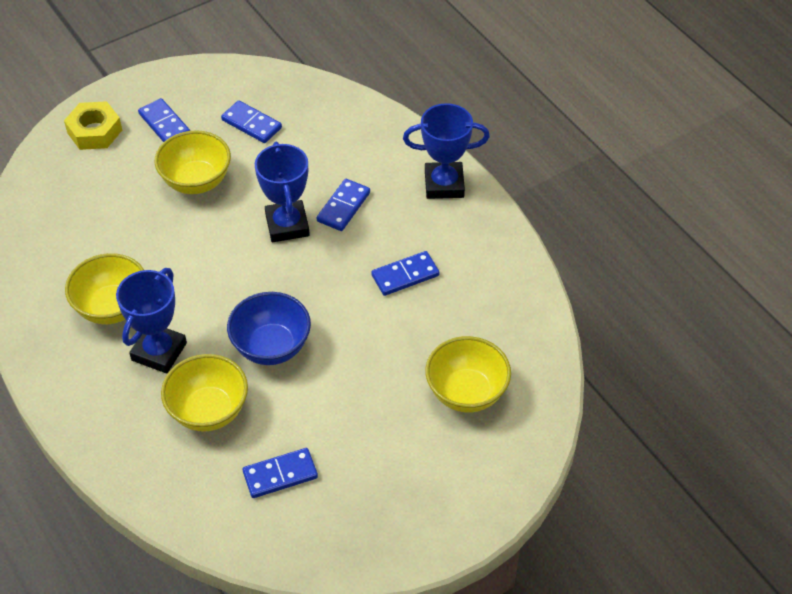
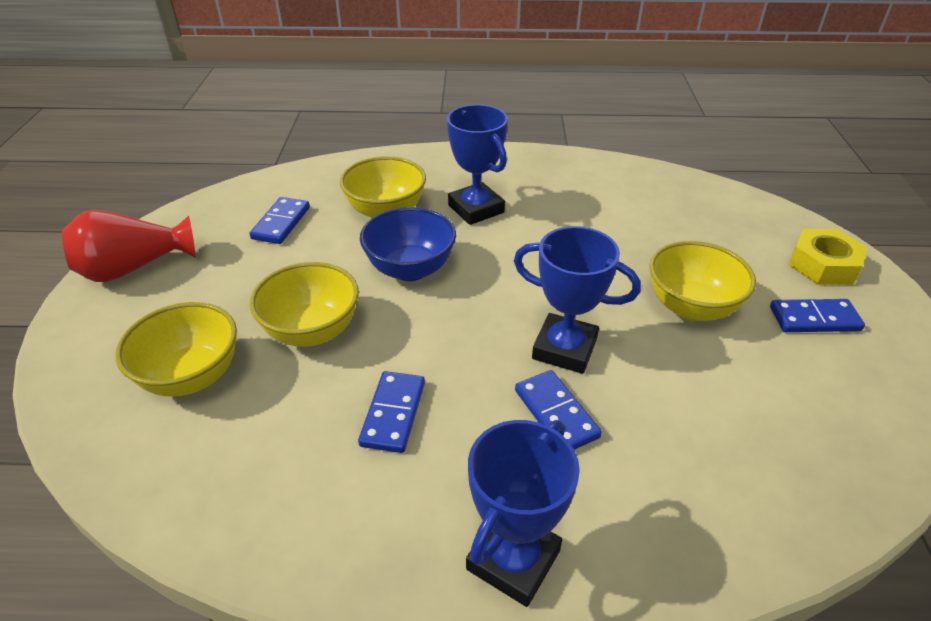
camera: 125 degrees right, 10 degrees down
(112, 307) = (551, 202): yellow bowl -> yellow bowl (312, 331)
(251, 124) = (779, 395): blue domino -> none
(413, 528) = (134, 268): none -> red vase

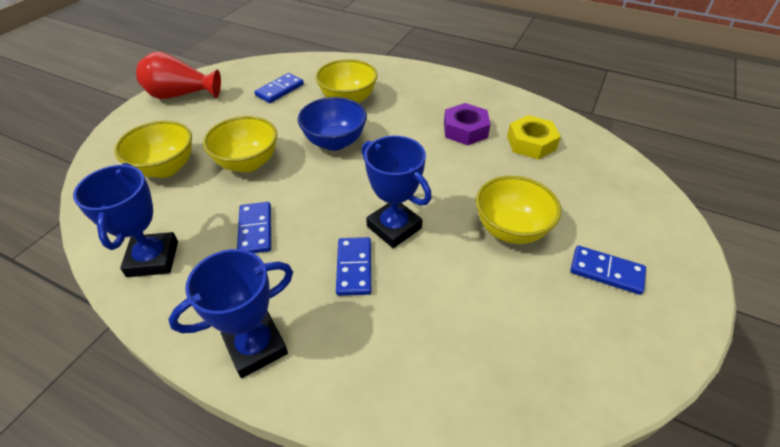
camera: 25 degrees right, 5 degrees up
(393, 413) = (255, 230): blue domino -> blue domino turned 45 degrees counterclockwise
(476, 209) = (409, 114): blue trophy -> blue trophy (153, 258)
(556, 210) = (465, 130): none -> purple nut
(823, 265) = (651, 233): yellow nut -> yellow nut (531, 143)

